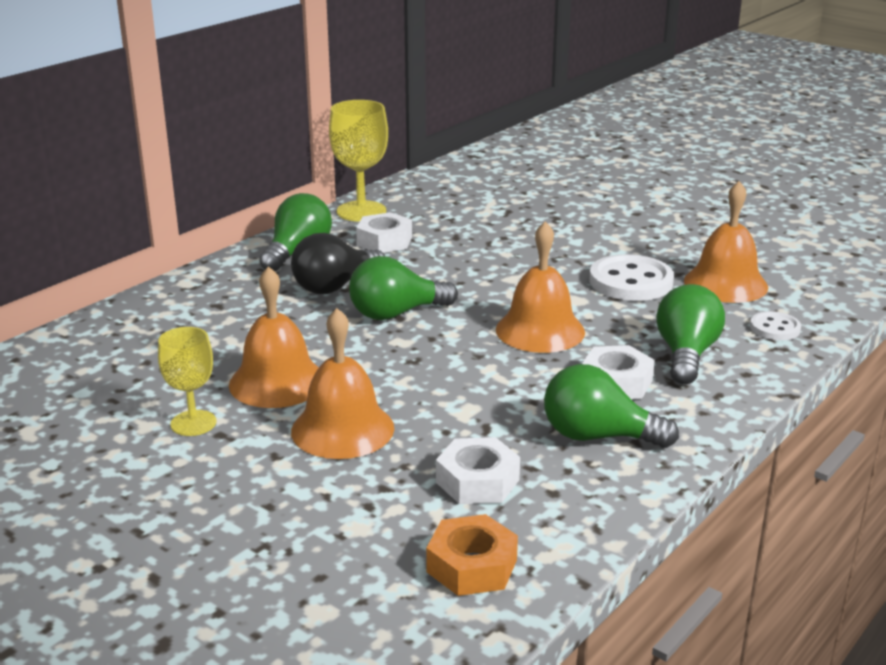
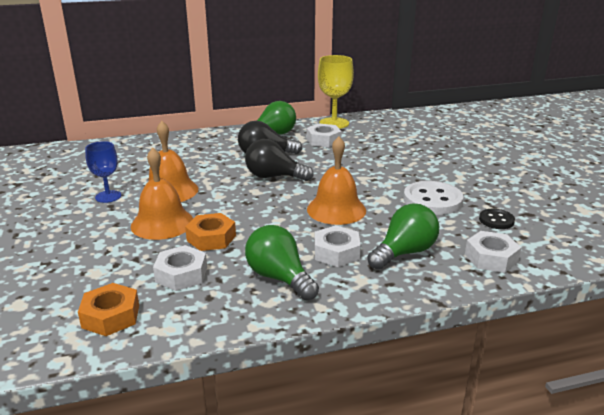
camera: 35 degrees right, 0 degrees up
(193, 423) = (108, 196): yellow goblet -> blue goblet
(396, 313) = (274, 177): green light bulb -> black light bulb
(442, 423) = (211, 238): none -> orange nut
(725, 283) = (496, 220): orange bell -> black button
(774, 328) = (491, 258): white button -> white nut

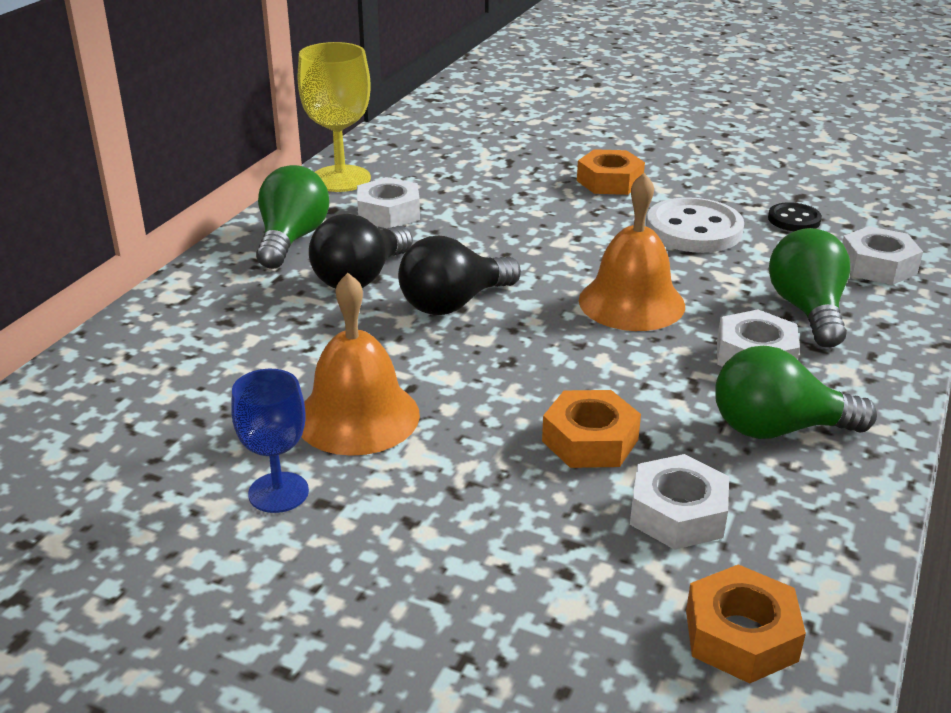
camera: 50 degrees left, 5 degrees up
(162, 223) = (474, 469): orange bell -> none
(440, 167) = (609, 181): none -> orange nut

